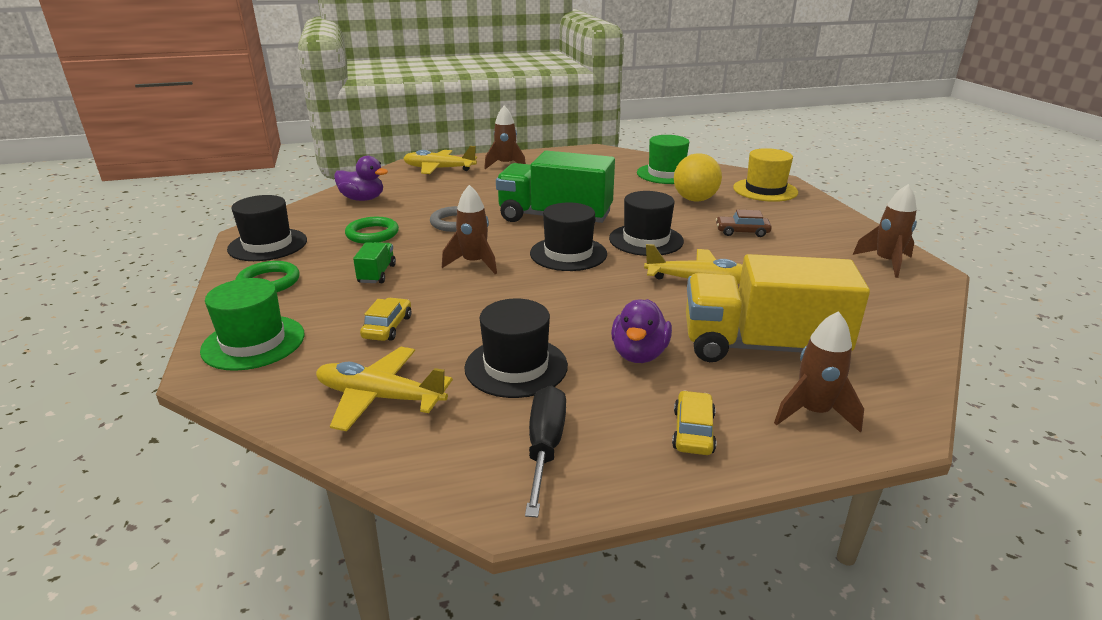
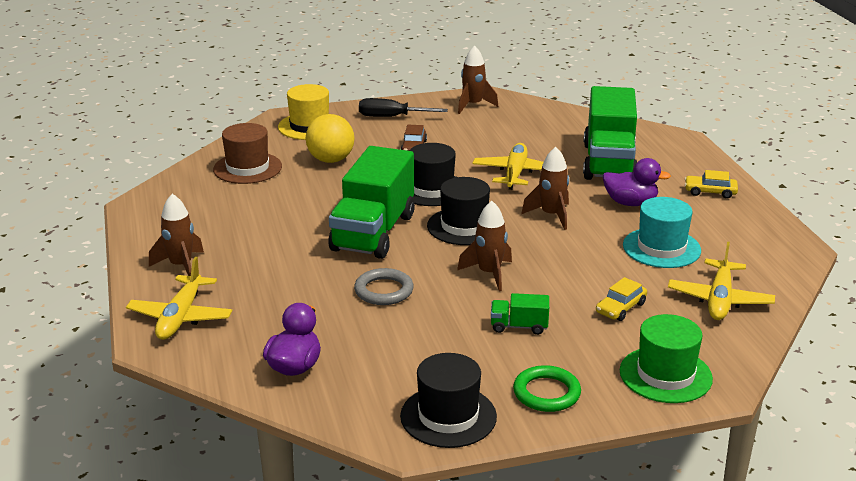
camera: 90 degrees left, 0 degrees up
(372, 234) = (415, 343): green ring -> none
(388, 327) = (620, 308): yellow car -> yellow car turned 60 degrees counterclockwise
(516, 366) = (661, 248): black hat -> turquoise hat
(545, 447) = (745, 237): black screwdriver -> black screwdriver (391, 117)
(666, 174) = (247, 168): green hat -> brown hat
(761, 347) = (609, 162): yellow truck -> green truck
(813, 412) = (677, 157): brown rocket -> brown rocket (551, 215)

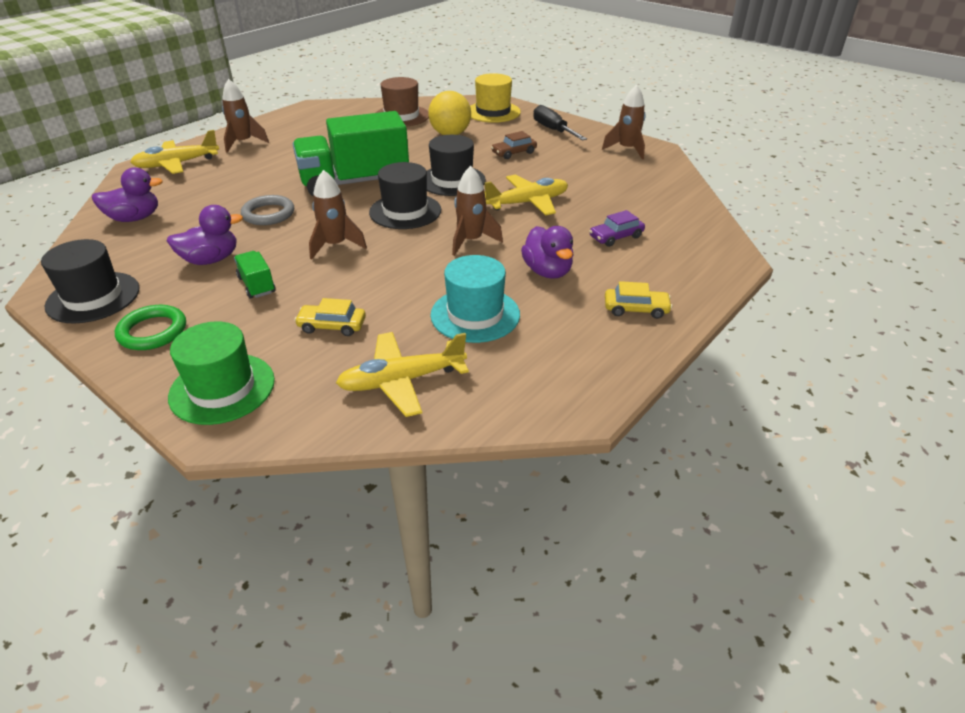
camera: 55 degrees right, 10 degrees up
(444, 340) = (211, 260): none -> purple duck
(609, 162) = (616, 237): green truck -> purple car
(710, 192) = (636, 309): yellow car -> yellow car turned 120 degrees clockwise

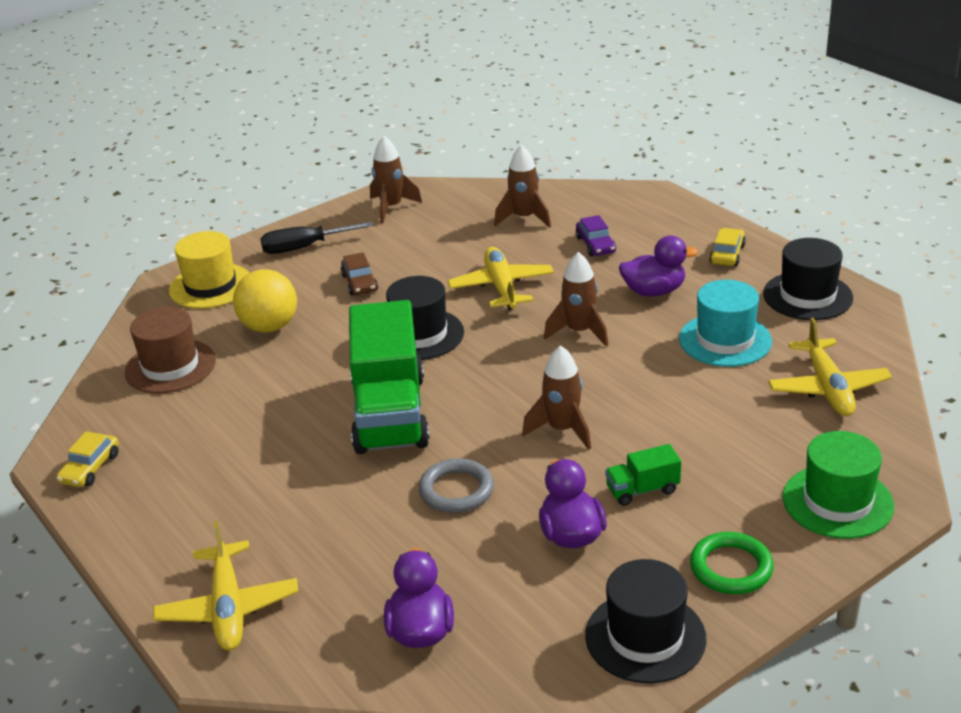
camera: 75 degrees left, 5 degrees down
(243, 143) = (178, 533): brown rocket -> brown rocket (524, 218)
(332, 326) = (734, 430): yellow car -> yellow car (90, 468)
(405, 211) = (491, 374): black hat -> black hat (807, 296)

